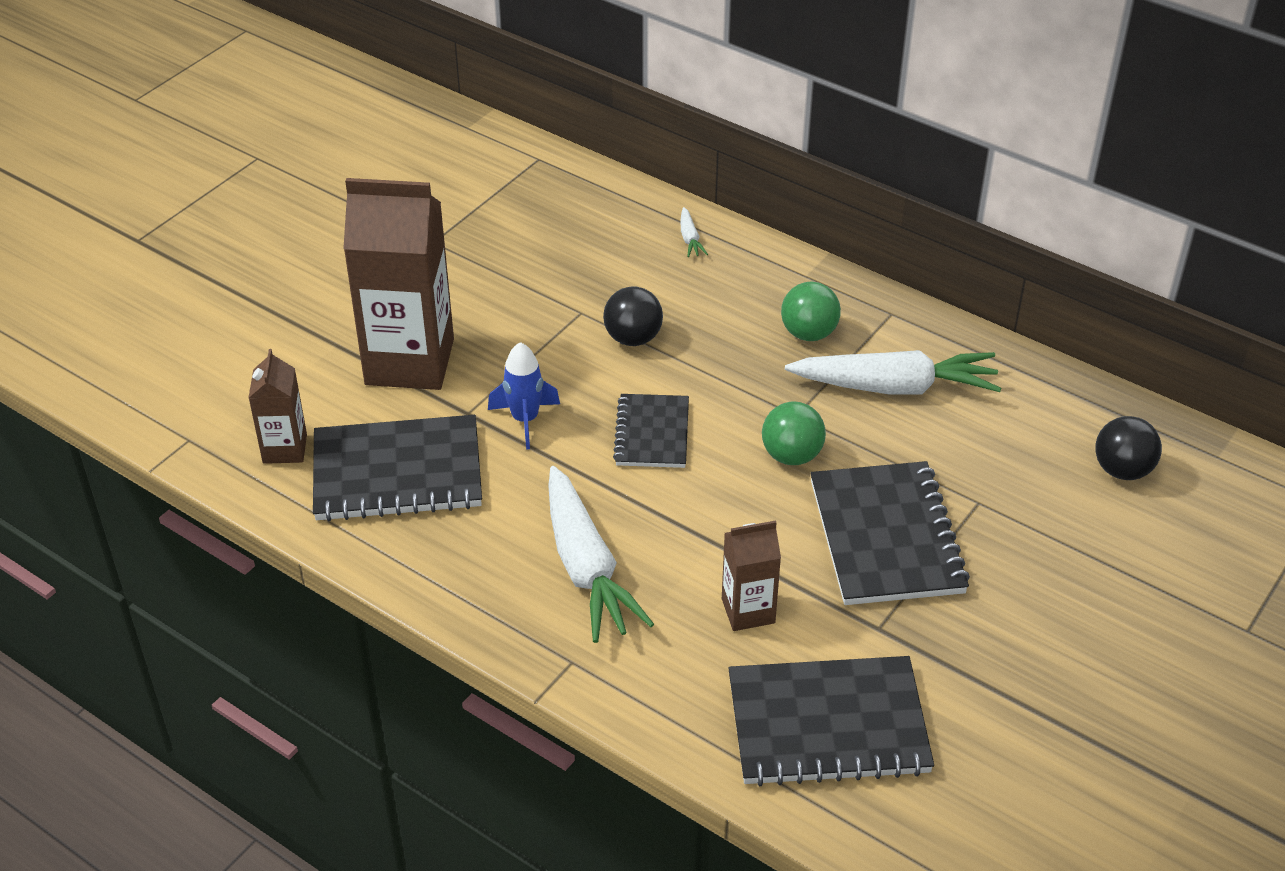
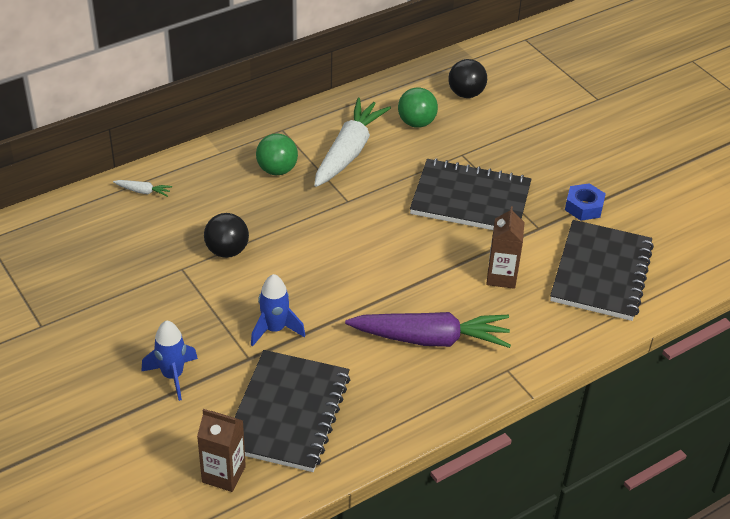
camera: 70 degrees left, 0 degrees up
(409, 362) = (172, 376): brown carton -> blue rocket
(586, 568) = (431, 339): white carrot -> purple carrot
(652, 433) = (326, 270): black notebook -> none
(791, 455) = (382, 215): green ball -> green ball (416, 123)
(963, 671) = (584, 207): none -> blue nut

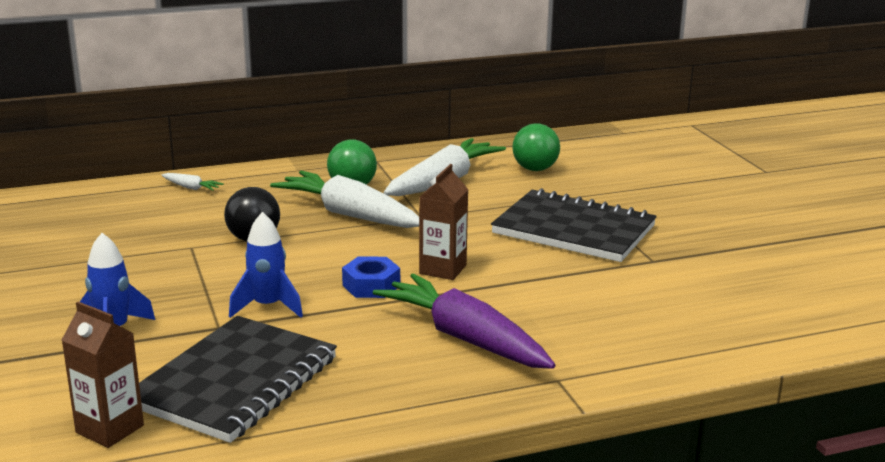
camera: 15 degrees right, 20 degrees down
(290, 207) = (349, 215): none -> white carrot
(431, 339) = (465, 338): purple carrot -> purple carrot turned 150 degrees counterclockwise
(466, 94) = (604, 154): black ball -> none
(501, 277) = (586, 295): brown carton -> brown carton (443, 269)
(584, 207) = (720, 250): blue nut -> blue nut (371, 285)
(601, 273) = (724, 306): black notebook -> none

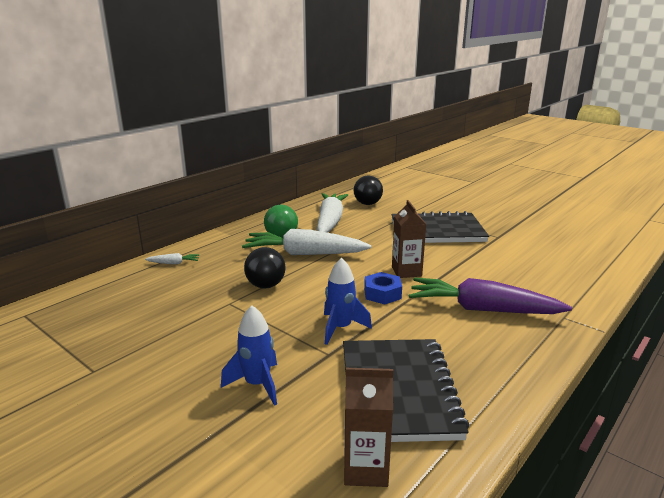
camera: 30 degrees left, 0 degrees up
(535, 169) = (367, 204): green ball -> black ball

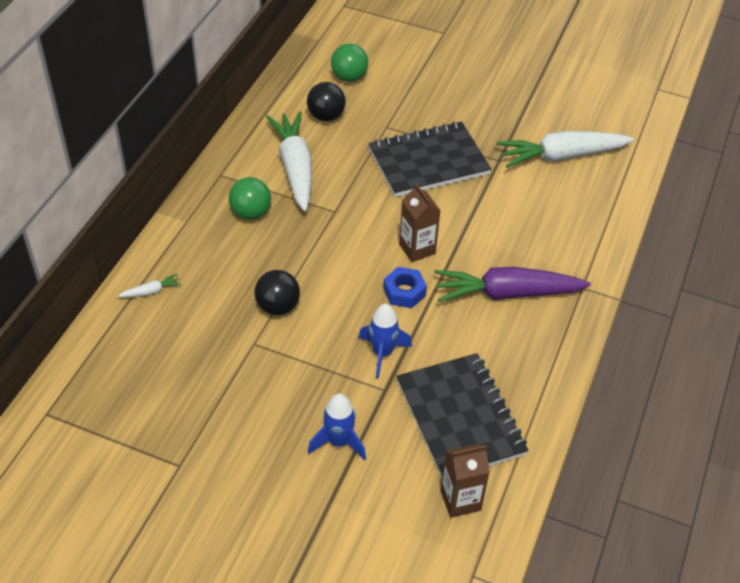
camera: 20 degrees left, 25 degrees up
(304, 254) = (293, 241): white carrot -> white carrot (561, 156)
(394, 191) = (349, 77): none -> green ball

